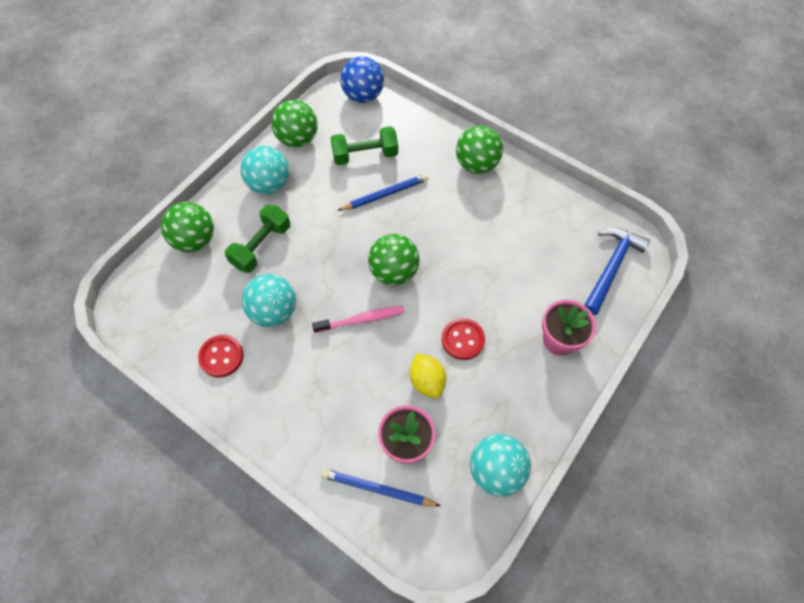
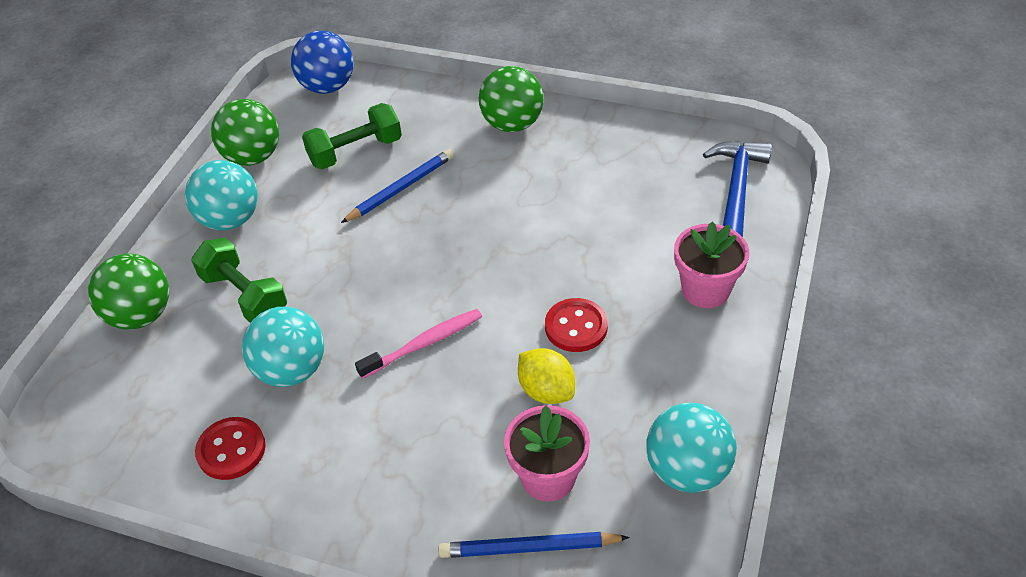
camera: 15 degrees left, 15 degrees down
(261, 246) = (244, 296): green dumbbell -> green dumbbell turned 60 degrees counterclockwise
(394, 272) = (448, 274): green ball -> none

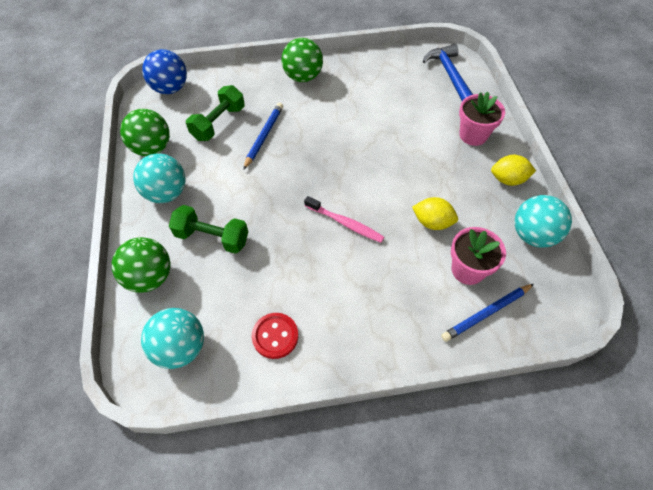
camera: 30 degrees left, 10 degrees up
(291, 370) = (277, 271): turquoise ball -> turquoise ball (180, 348)
(424, 344) = (345, 223): pink toothbrush -> pink toothbrush turned 90 degrees clockwise
(576, 327) = (422, 180): red button -> none
(711, 375) = (508, 179): none -> yellow lemon

